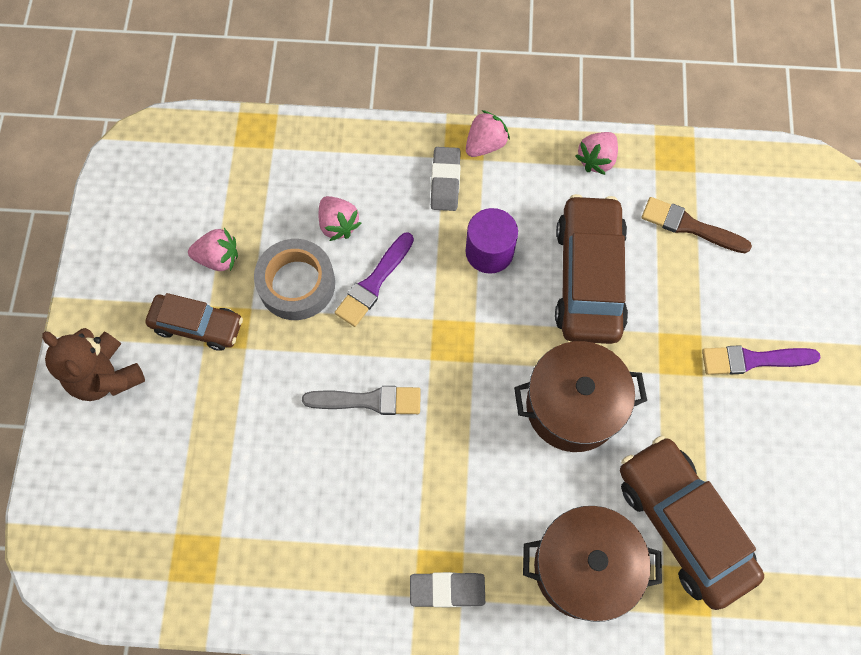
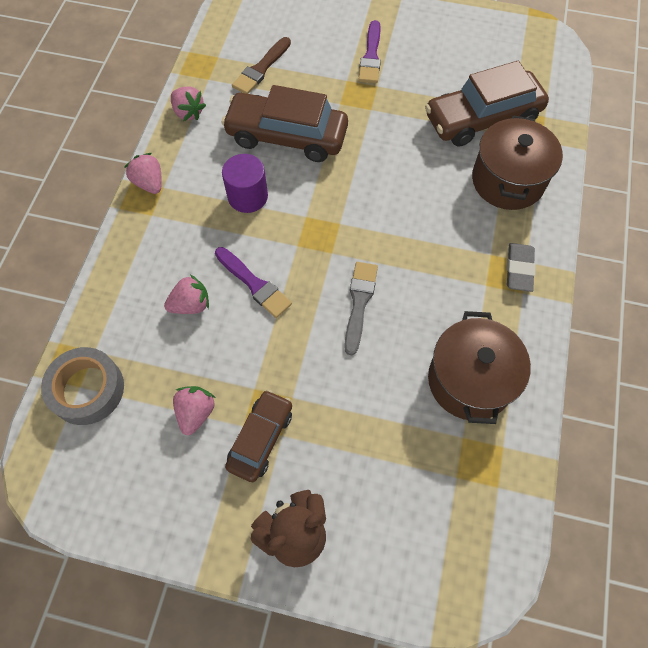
camera: 80 degrees left, 5 degrees down
(296, 284) = (240, 346): grey tape -> grey tape (87, 389)
(445, 181) = (174, 217): grey eraser -> none
(573, 406) = (387, 165): brown pot -> brown pot (469, 380)

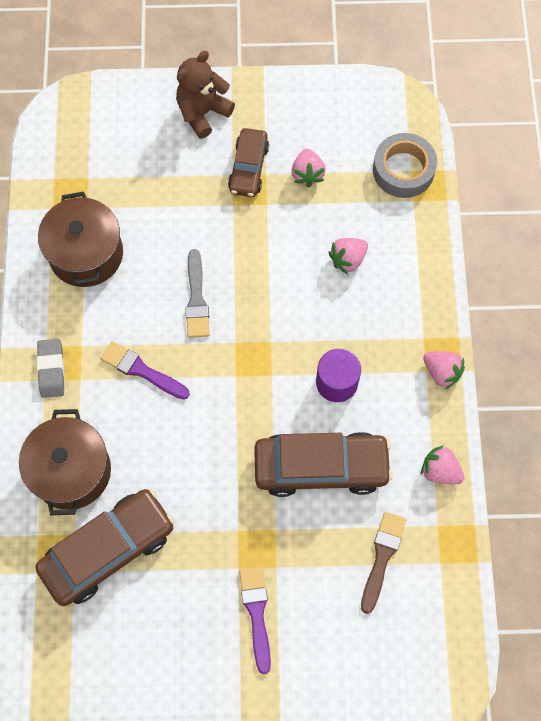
camera: 165 degrees right, 5 degrees up
(254, 284) = (298, 292): purple brush -> purple brush (142, 370)

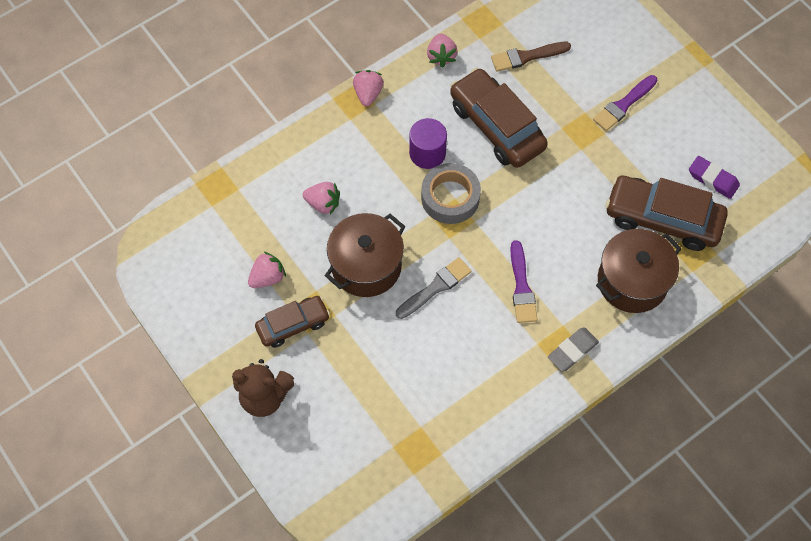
camera: 125 degrees left, 5 degrees down
(86, 254) = (461, 396): brown pot -> brown pot (366, 266)
(110, 636) = (713, 179): none -> purple eraser
(403, 170) = (215, 211): grey tape -> grey tape (450, 197)

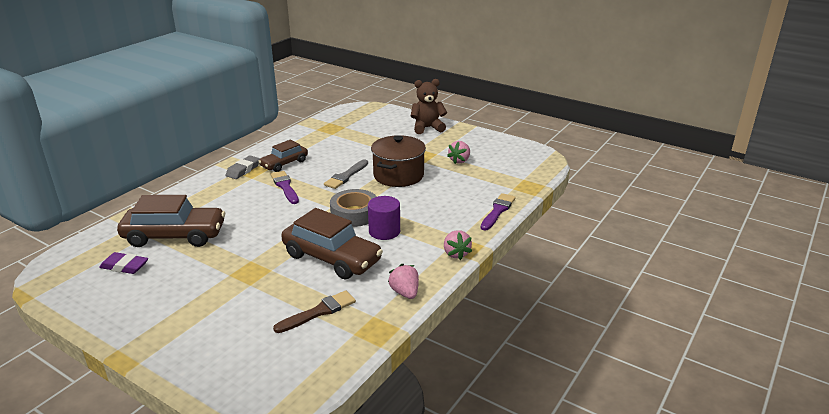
camera: 160 degrees right, 35 degrees down
(293, 325) = (429, 149): brown car -> brown car (284, 164)
(323, 203) = (447, 193): pink strawberry -> none
(623, 105) = (211, 298): purple brush -> purple brush (497, 211)
(632, 281) = (201, 203): brown pot -> none

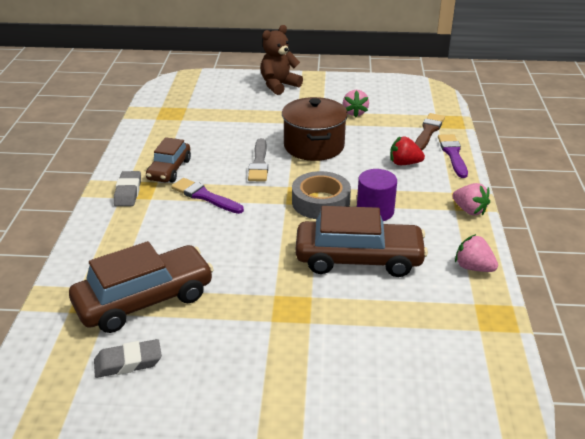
camera: 30 degrees left, 5 degrees up
(124, 266) = (128, 362): purple eraser -> grey eraser
(318, 312) = (419, 322): brown brush -> brown brush (428, 131)
(450, 206) = (404, 163): none -> red strawberry

